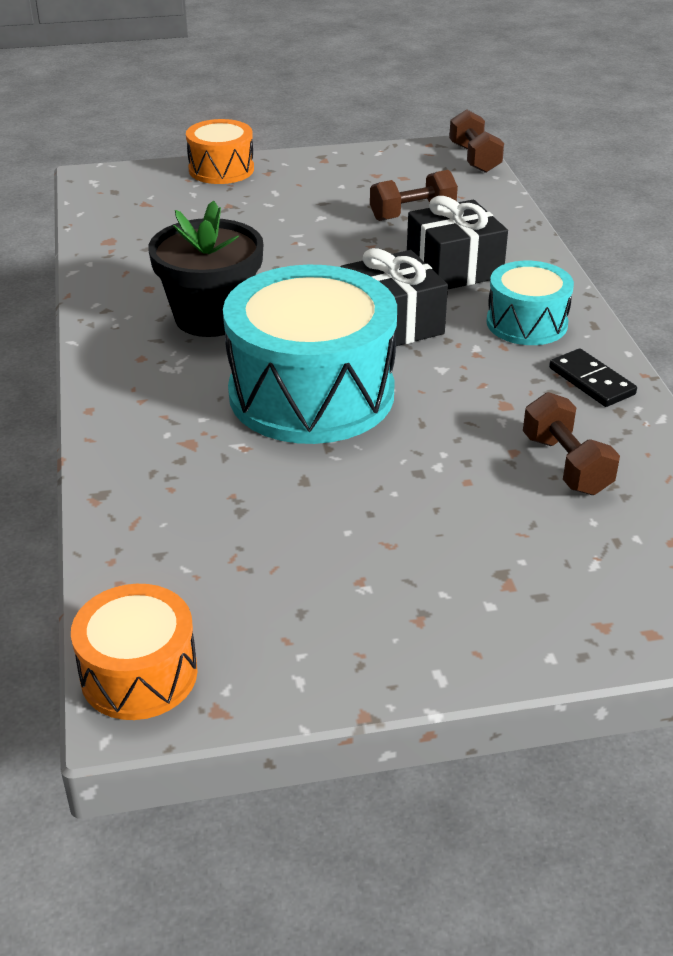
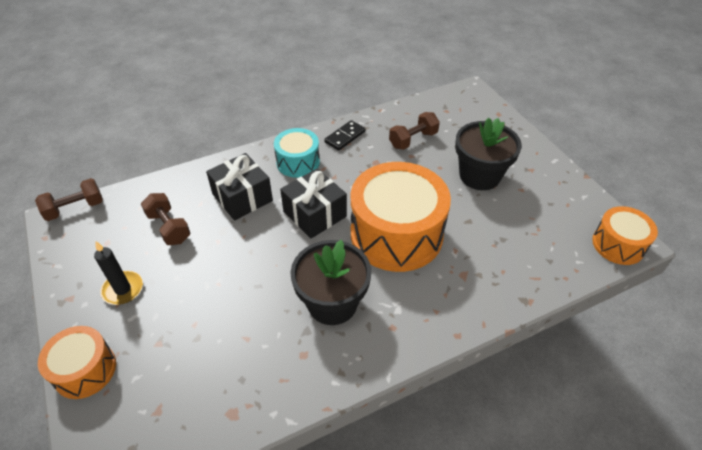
camera: 105 degrees left, 10 degrees up
(311, 393) = (396, 234): turquoise drum -> orange drum
(320, 187) = (123, 289): none -> black candle
(423, 530) = (479, 176): none -> black flower pot

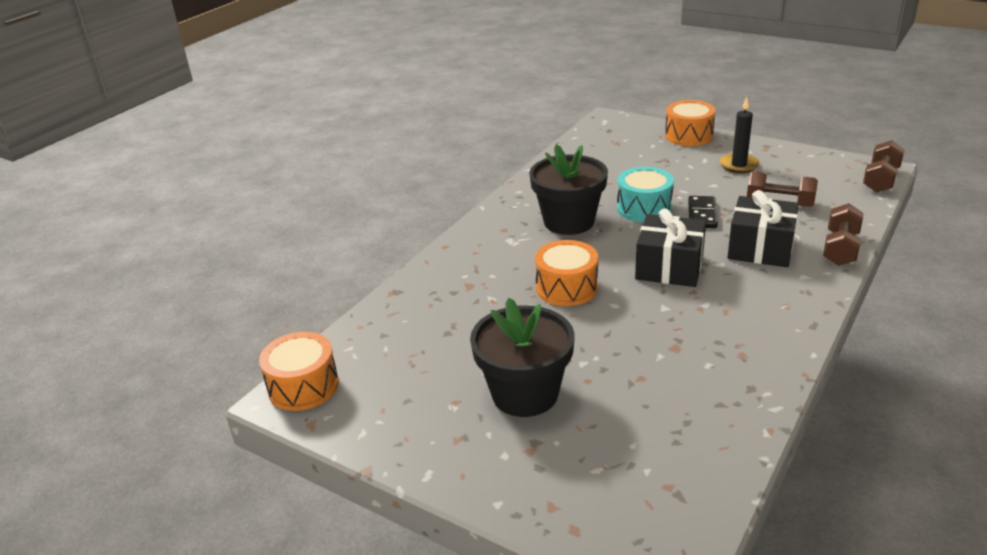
camera: 150 degrees right, 15 degrees down
(298, 162) = (763, 303): turquoise drum -> turquoise drum (644, 208)
(345, 137) = (757, 360): black domino -> black domino (702, 214)
(396, 234) = (566, 287): orange drum -> orange drum, size x0.53
(413, 140) = (663, 402): brown dumbbell -> brown dumbbell (840, 249)

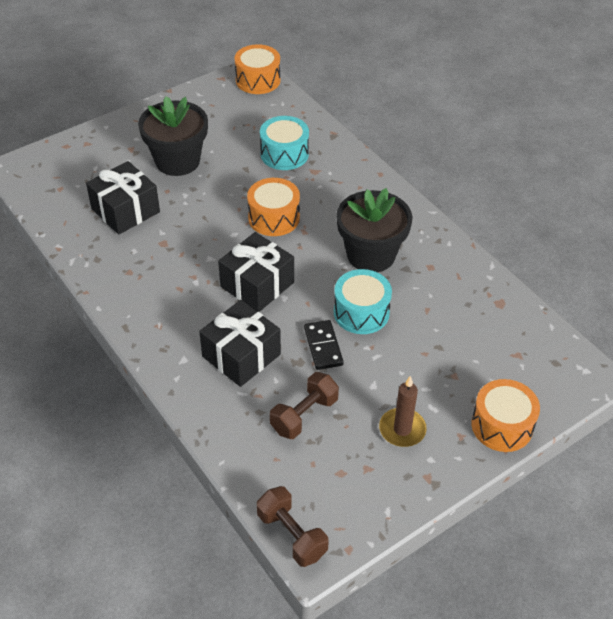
camera: 110 degrees right, 15 degrees up
(452, 314) = (284, 154): none -> turquoise drum
(652, 400) = (125, 210): none -> black gift
(702, 214) = (323, 346): black domino -> black domino turned 45 degrees clockwise
(739, 165) = (402, 429): black candle -> brown candle
(840, 249) = (200, 409): brown dumbbell -> none

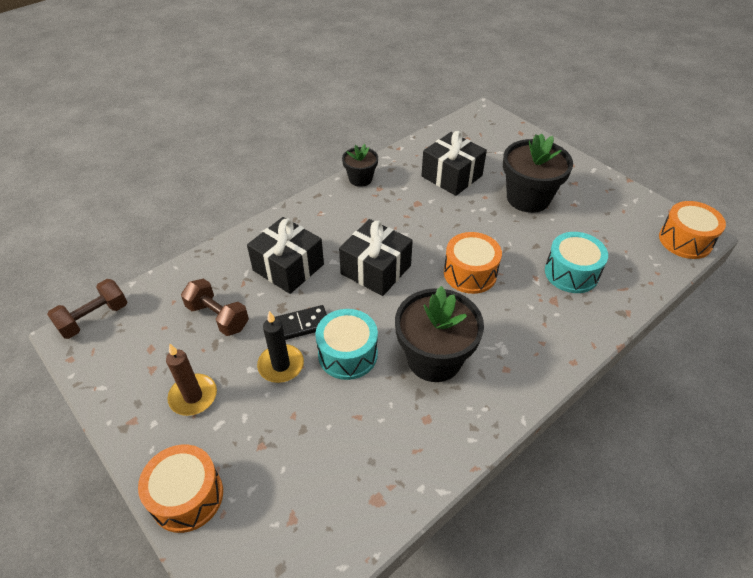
camera: 85 degrees right, 0 degrees up
(107, 286) = (360, 179): none -> black flower pot
(370, 362) = (281, 365): none -> black candle

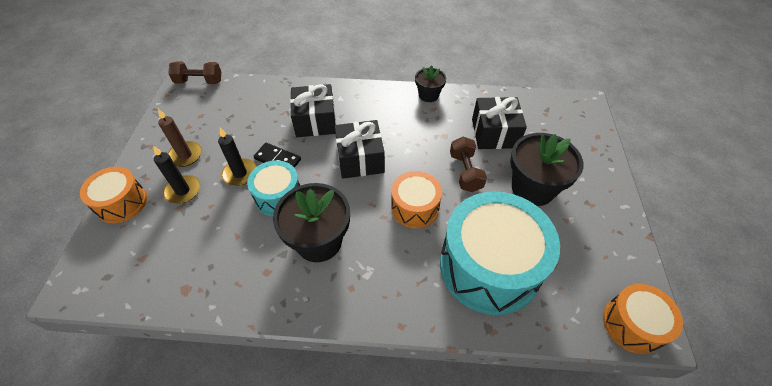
camera: 45 degrees right, 5 degrees up
(218, 317) = (247, 122): brown dumbbell -> brown dumbbell (465, 172)
(242, 427) = (183, 191): none -> black candle
(571, 273) = (489, 266): turquoise drum -> turquoise drum, size x1.88

